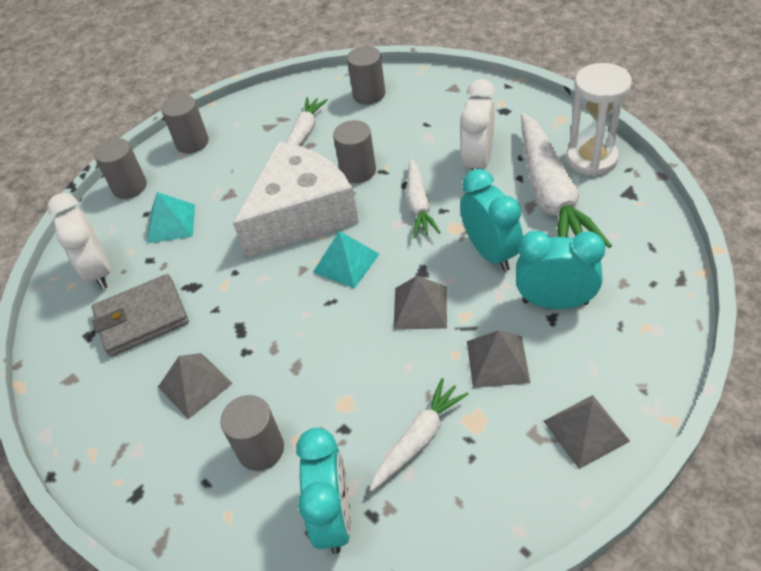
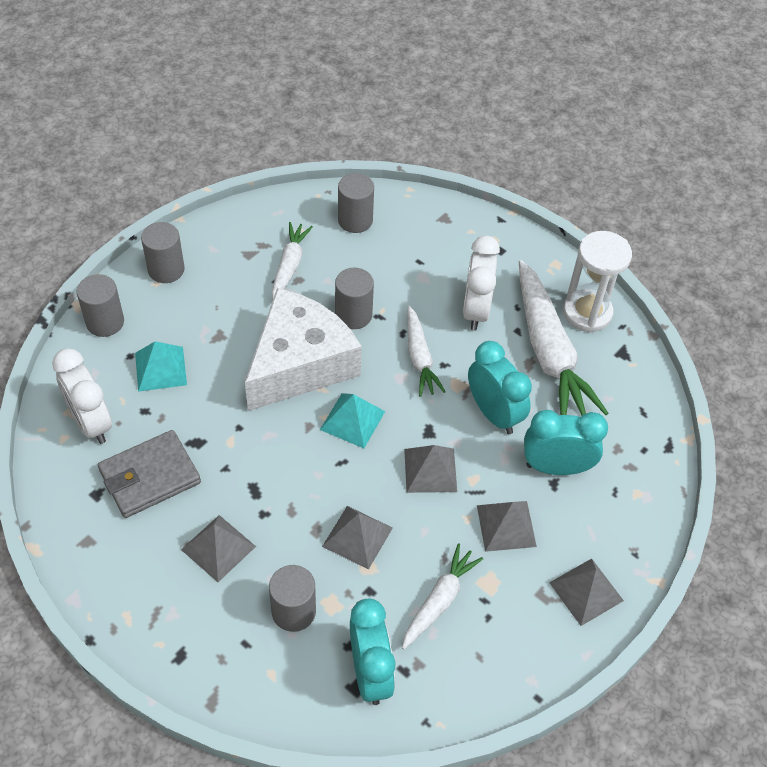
camera: 15 degrees left, 5 degrees up
(337, 373) = (357, 537): none -> grey pyramid

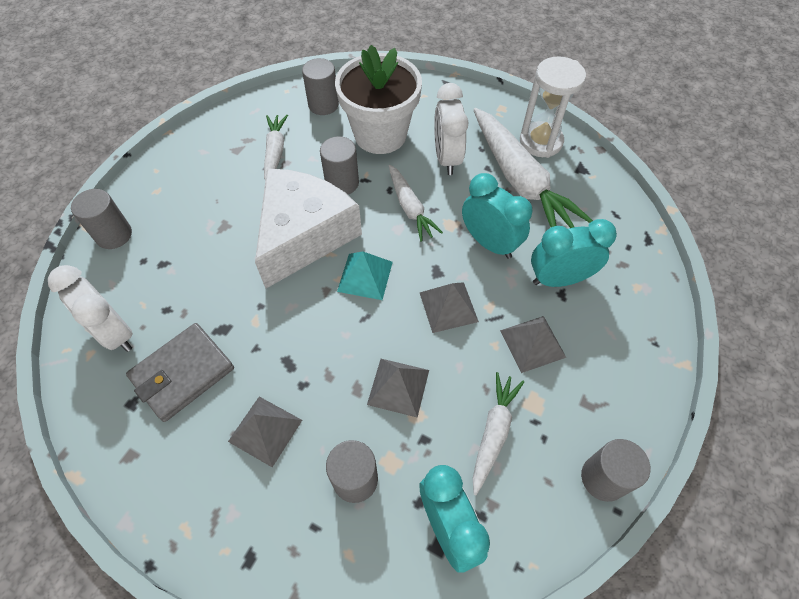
camera: 10 degrees left, 5 degrees up
(160, 368) = (174, 266): turquoise pyramid -> none
(166, 269) = (163, 177): grey cylinder -> grey cylinder (603, 478)
(409, 268) = (380, 134): none -> white flower pot
(586, 591) = (625, 390): grey pyramid -> none

